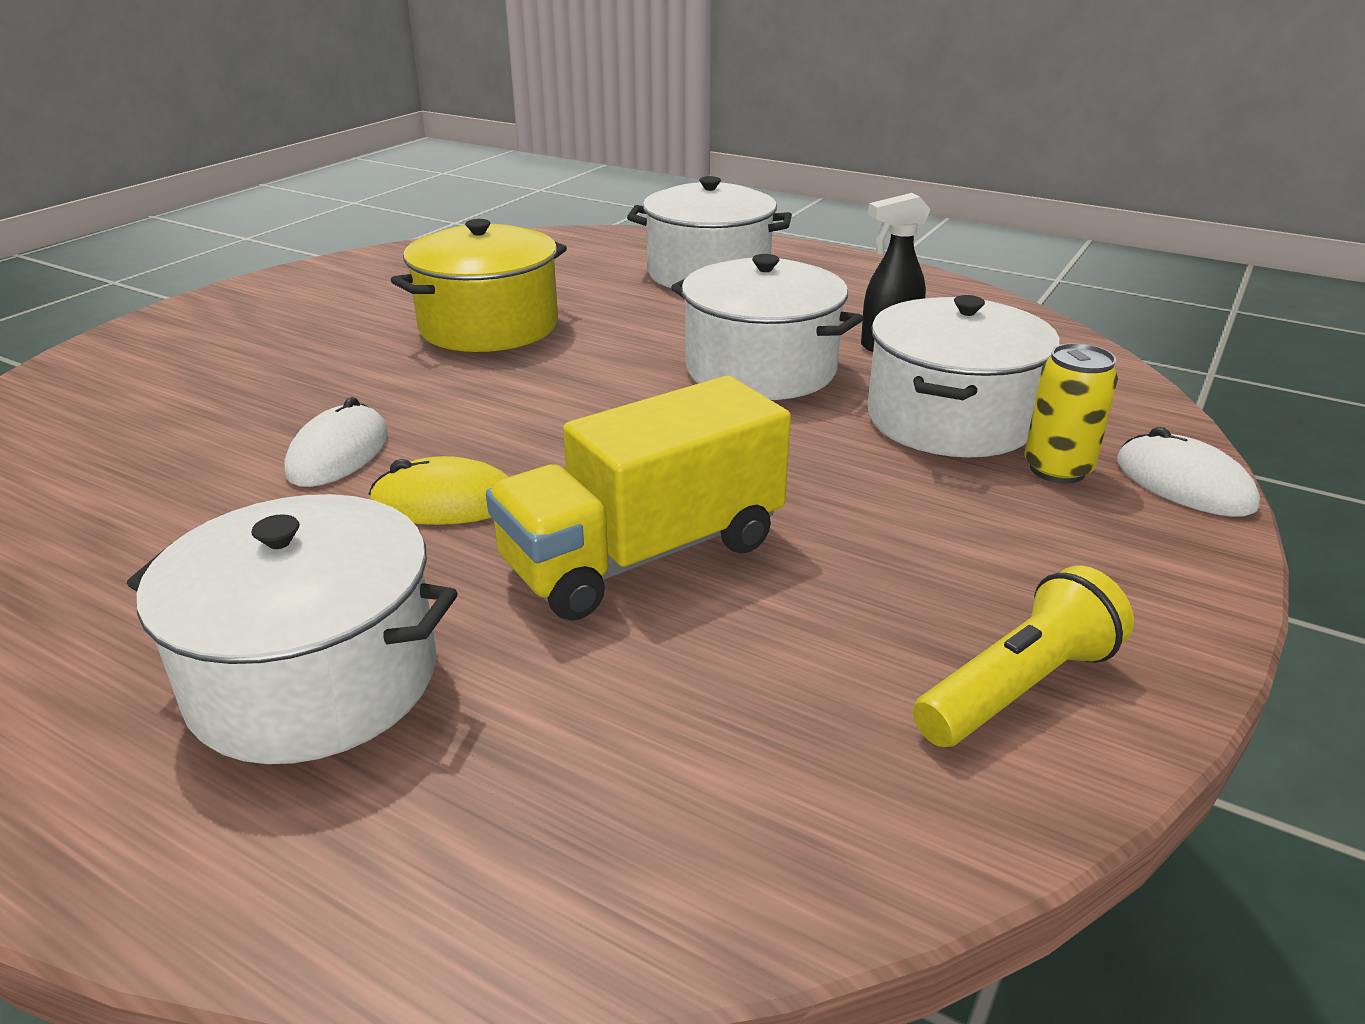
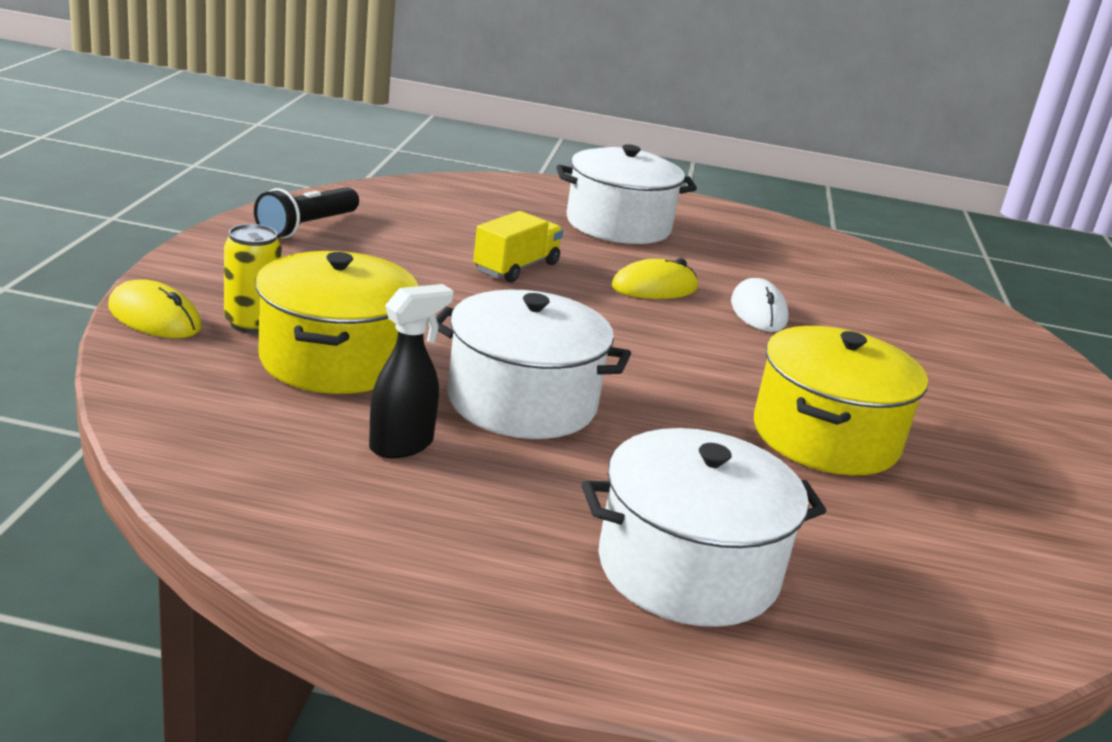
camera: 155 degrees right, 5 degrees down
(644, 554) = (516, 267): yellow truck -> yellow truck, size x0.61
(950, 419) = (334, 360): white pot -> yellow pot
(1019, 687) = (306, 227): yellow flashlight -> black flashlight
(1184, 484) = (154, 317): white mouse -> yellow mouse

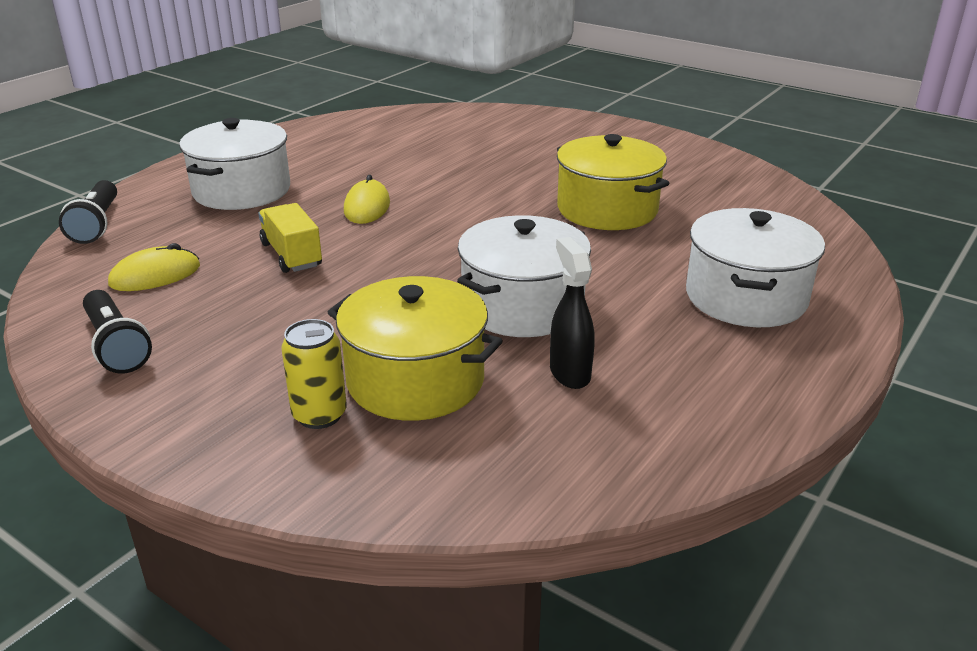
camera: 60 degrees left, 5 degrees up
(154, 317) = (271, 476): yellow mouse -> yellow mouse (155, 275)
(490, 182) = (96, 224): none -> black flashlight
(758, 311) = (428, 180): white mouse -> none

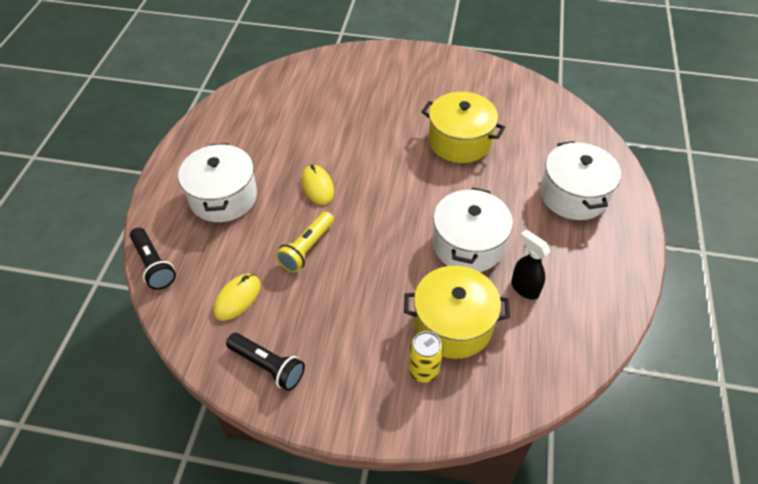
camera: 25 degrees left, 20 degrees up
(291, 255) = (307, 248): yellow truck -> yellow flashlight

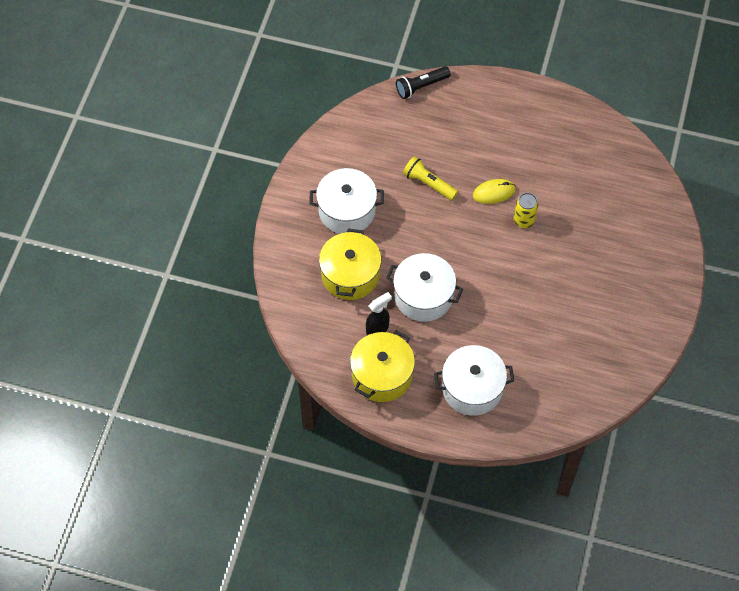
camera: 95 degrees right, 10 degrees up
(223, 197) = (486, 126): white pot -> white pot (347, 211)
(237, 298) = (387, 140): yellow mouse -> none
(268, 366) = (330, 159): black flashlight -> none
(423, 370) = (315, 251): yellow can -> yellow can (524, 220)
(459, 141) = (544, 307): yellow pot -> yellow pot (382, 375)

